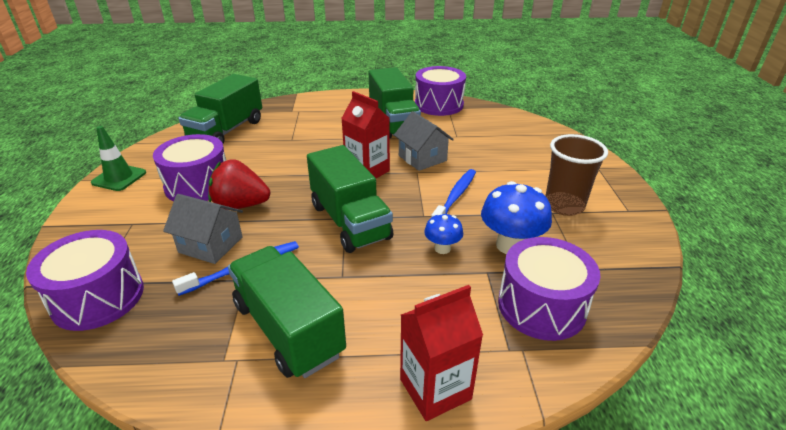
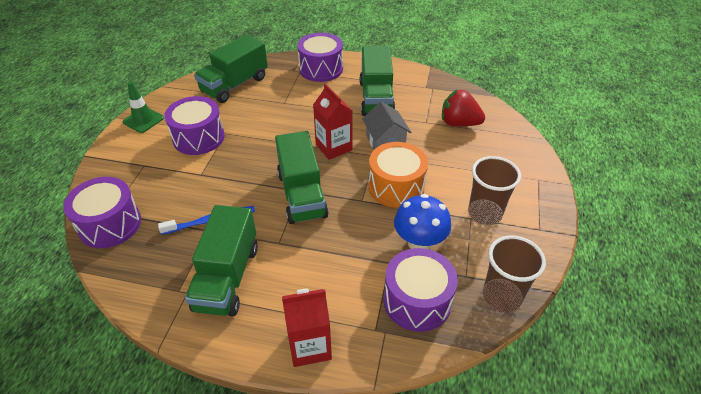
camera: 15 degrees right, 10 degrees up
(211, 245) = (194, 195): grey house -> none
(240, 205) = (225, 163): red strawberry -> red strawberry (459, 123)
(288, 329) = (227, 277): green truck -> green truck turned 150 degrees counterclockwise
(439, 105) = (426, 83): purple drum -> purple drum (321, 69)
(442, 248) = (363, 234): blue mushroom -> none
(455, 196) = (396, 187): blue toothbrush -> orange drum
(632, 282) = (501, 296): none -> brown cup

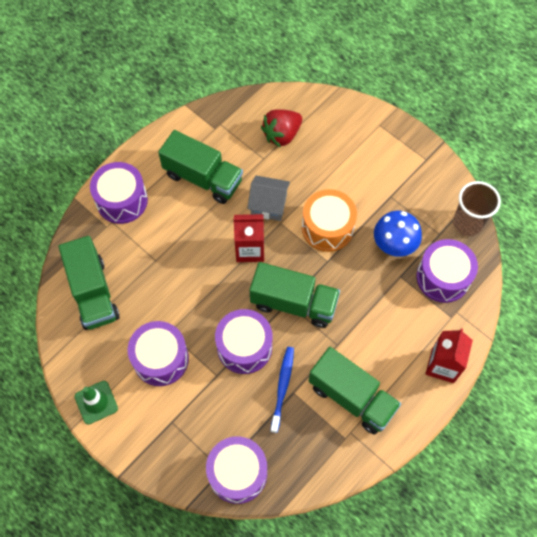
camera: 60 degrees left, 20 degrees up
(237, 180) = (244, 347): none -> purple drum
(484, 213) = (391, 184): brown cup -> none

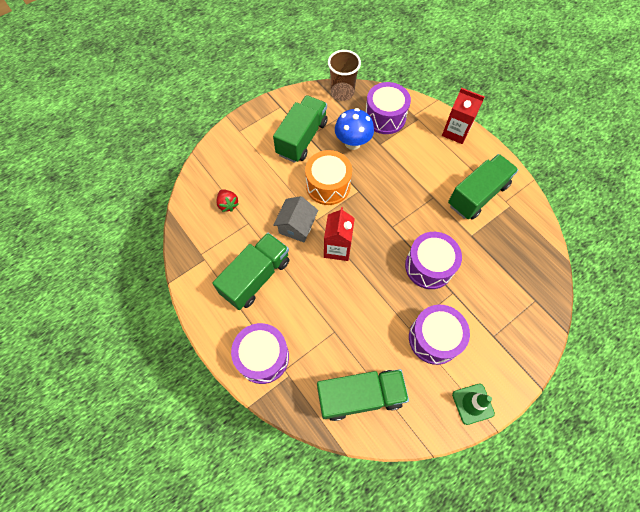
camera: 80 degrees left, 0 degrees up
(237, 473) = (538, 288): purple drum -> none
(282, 135) = (228, 204): red strawberry -> red strawberry, size x0.64
(282, 387) = (466, 242): blue toothbrush -> none
(294, 303) = (393, 222): green truck -> green truck (302, 138)

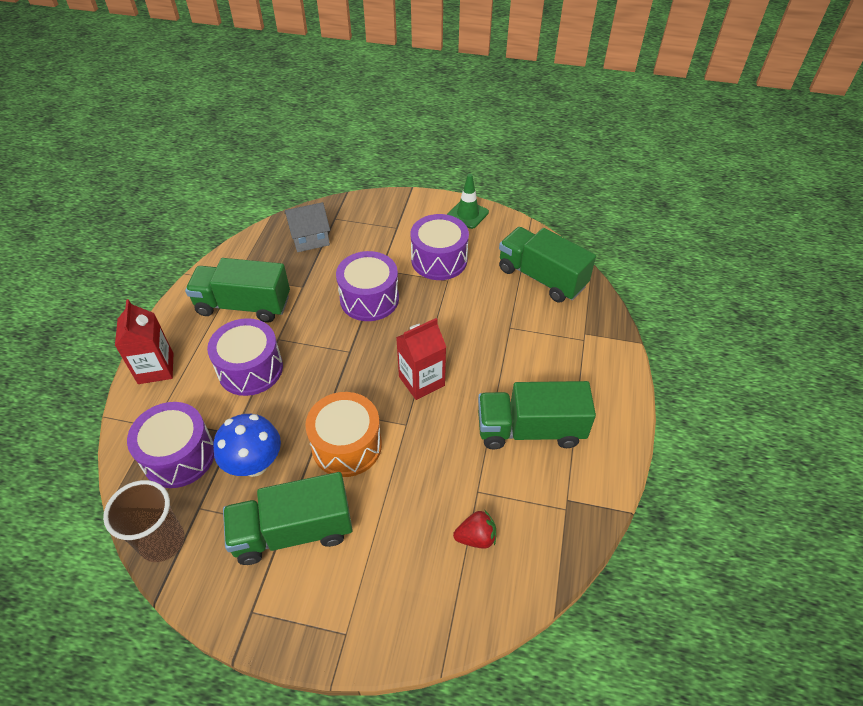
camera: 130 degrees left, 15 degrees down
(228, 204) = (476, 537): red strawberry -> red strawberry turned 60 degrees clockwise
(263, 357) = (593, 363): purple drum -> purple drum (250, 369)
(296, 226) = (432, 437): grey house -> grey house (310, 238)

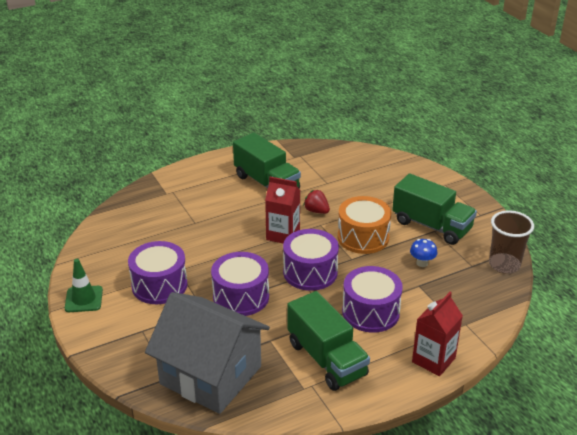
camera: 130 degrees left, 15 degrees down
(179, 456) = (462, 296): purple drum -> purple drum (310, 272)
(254, 464) = (422, 263): blue mushroom -> blue mushroom, size x0.57
(310, 238) = (210, 375): grey house -> grey house, size x1.97
(476, 537) = (351, 172): red strawberry -> red strawberry (316, 211)
(541, 277) = (128, 230): green truck -> none

